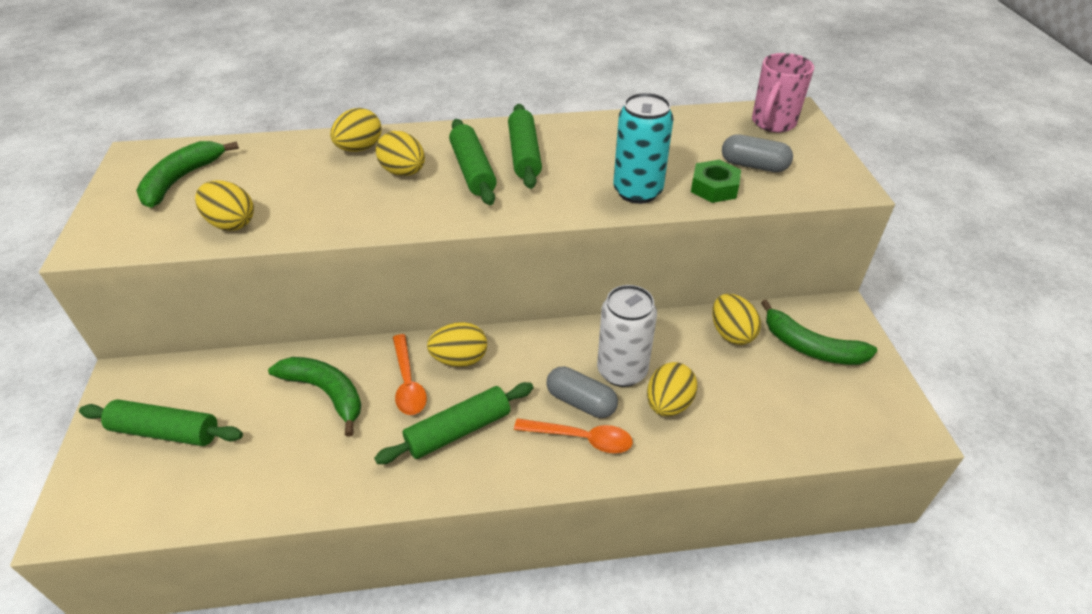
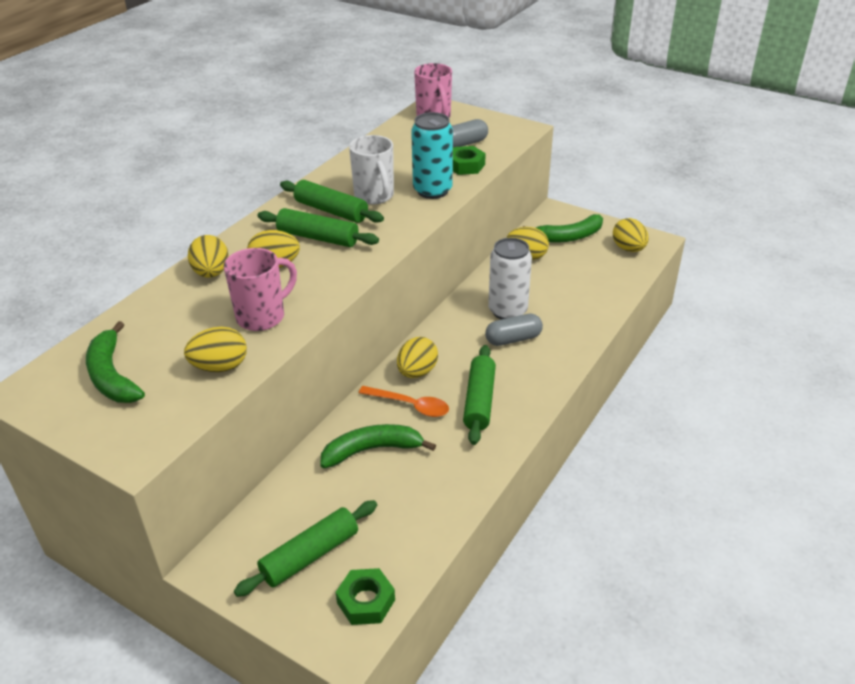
camera: 50 degrees left, 5 degrees down
(127, 505) = (366, 601): none -> green nut
(321, 206) = (262, 316): none -> pink mug
(580, 164) = (374, 196): none -> white mug
(581, 439) = (541, 353): orange spoon -> none
(668, 404) = (552, 308): yellow egg -> yellow egg (628, 249)

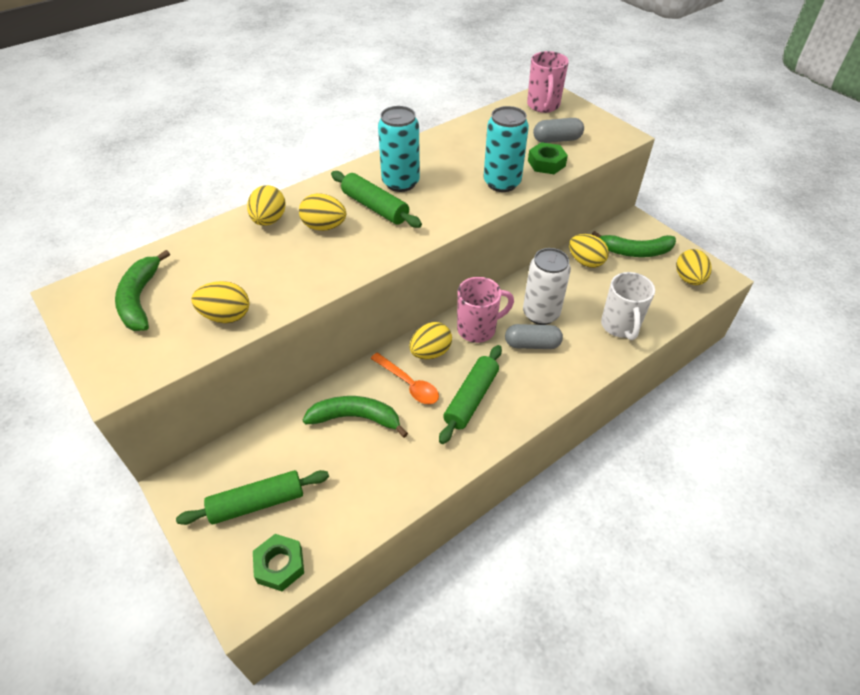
camera: 20 degrees right, 10 degrees up
(262, 316) = (287, 275): pink mug -> pink mug (478, 329)
(331, 211) = (400, 182): green rolling pin -> turquoise can
(374, 196) = (446, 176): white mug -> white mug (620, 326)

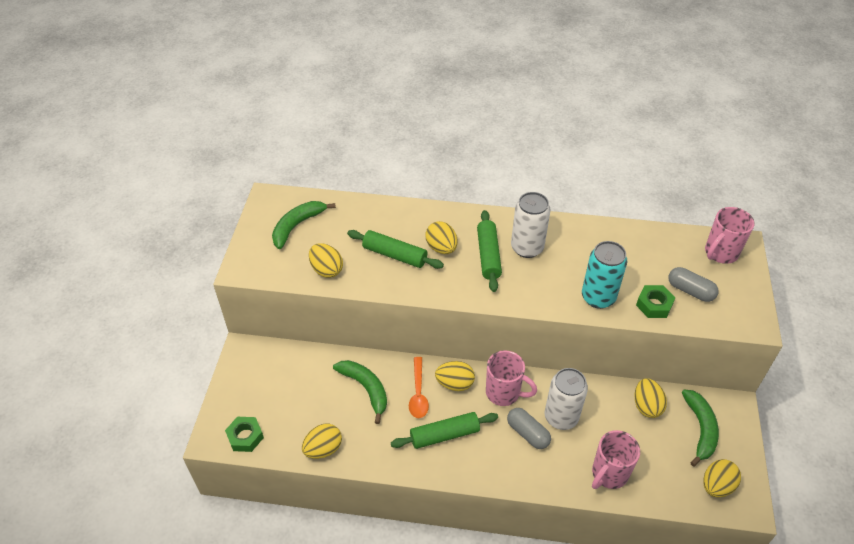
camera: 45 degrees right, 0 degrees up
(257, 502) = (268, 393): green rolling pin -> green rolling pin (395, 255)
(269, 220) = (415, 220): yellow egg -> yellow egg (323, 449)
(400, 182) = (527, 248): turquoise can -> white can
(620, 326) = (609, 474): white mug -> pink mug
(635, 251) = (700, 429): green banana -> green banana turned 135 degrees counterclockwise

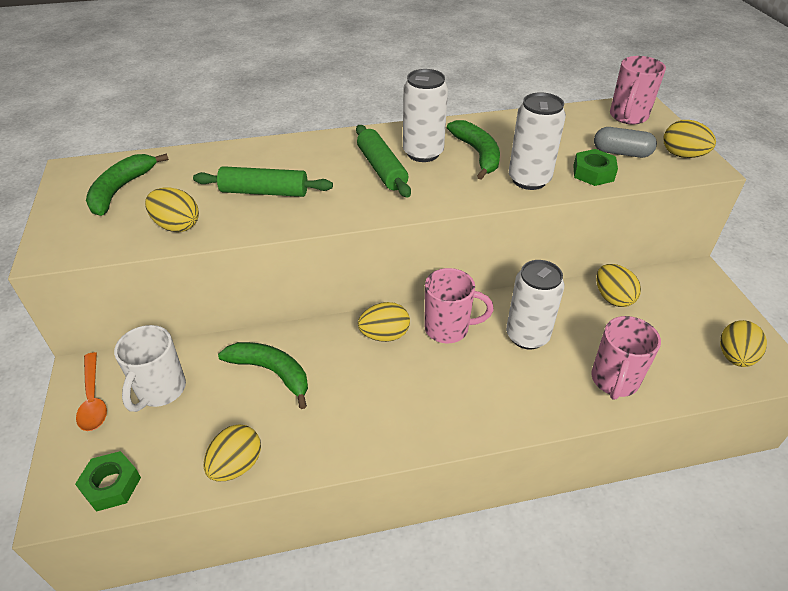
camera: 20 degrees left, 5 degrees down
(289, 379) = (160, 390): none -> white mug
(418, 393) = (343, 358): orange spoon -> orange spoon (93, 399)
(441, 248) = (321, 173): yellow egg -> yellow egg (682, 155)
(444, 435) = (396, 396): green rolling pin -> none
(527, 433) = (498, 364): grey capsule -> none
(598, 297) = (529, 180): turquoise can -> white can
(700, 429) = (681, 305): green banana -> green banana (477, 154)

